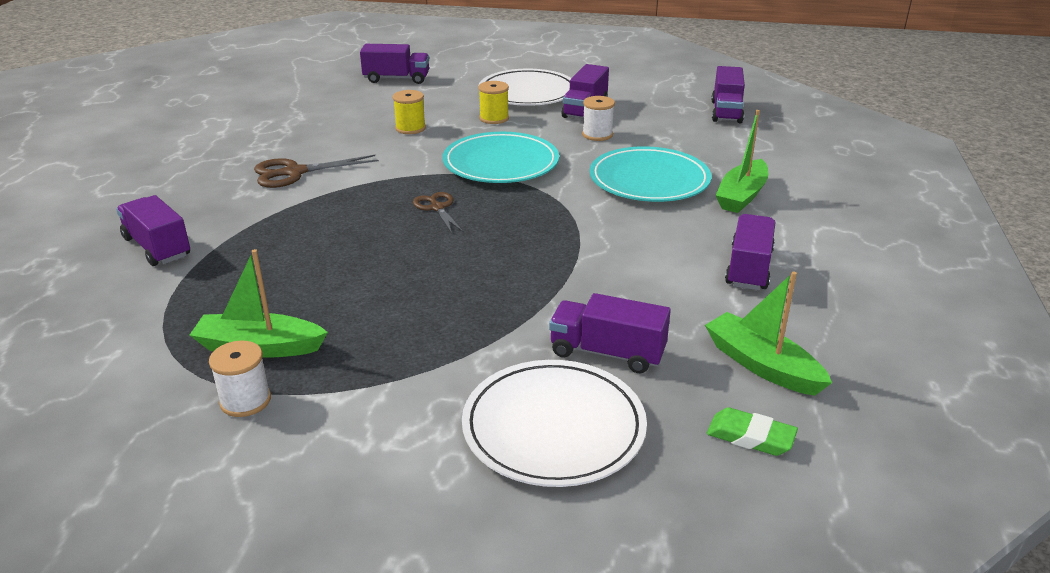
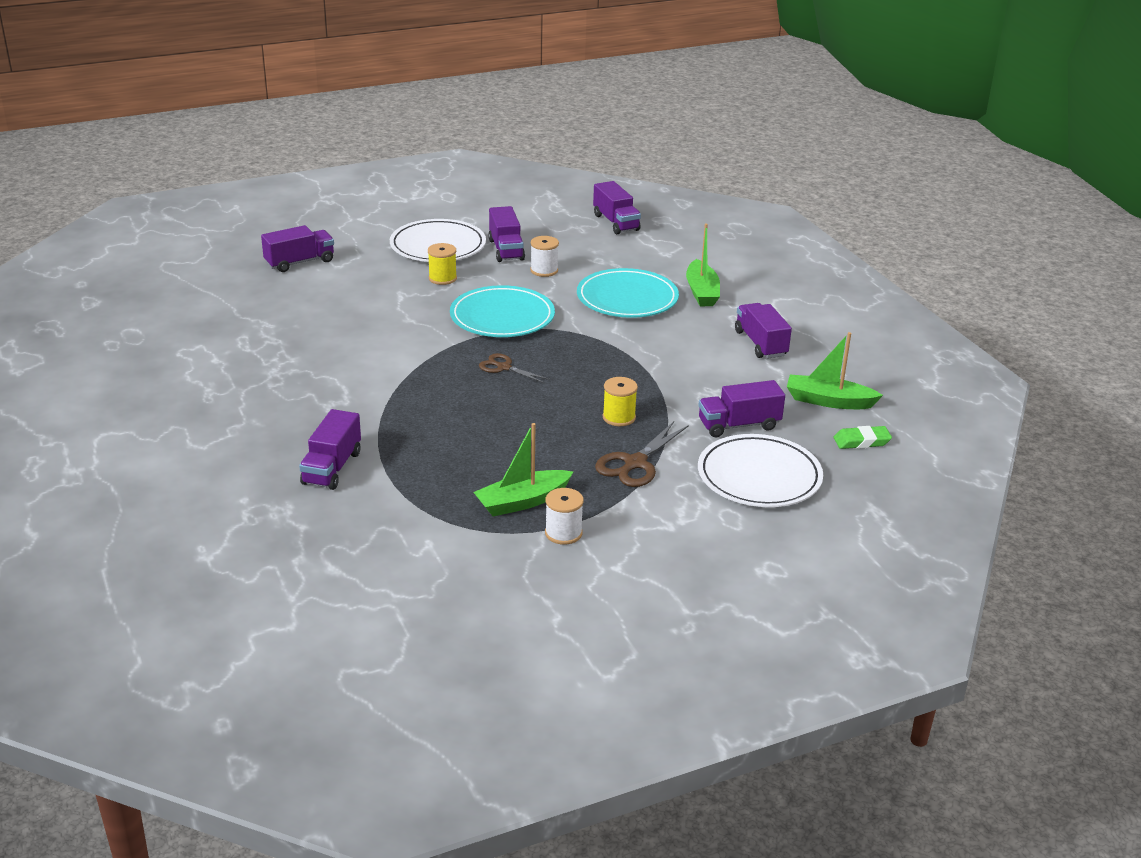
camera: 35 degrees left, 0 degrees up
(157, 247) = (332, 468): purple truck -> purple truck turned 90 degrees counterclockwise
(295, 172) = (346, 375): brown scissors -> brown scissors (635, 463)
(410, 128) = (385, 307): yellow spool -> yellow spool (619, 417)

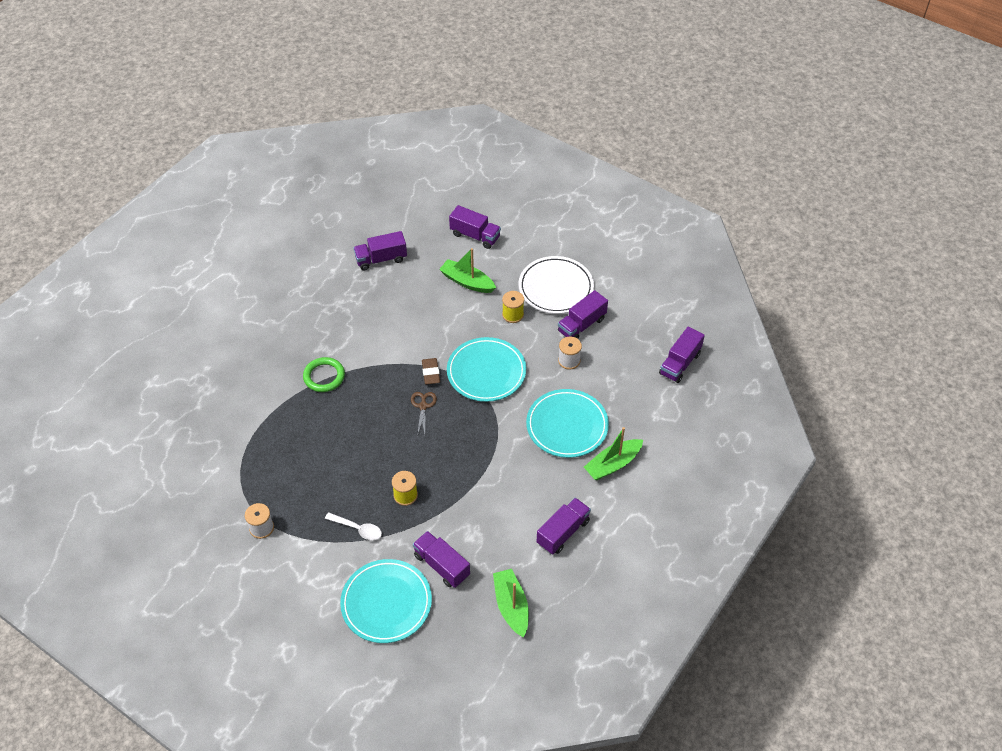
camera: 60 degrees right, 20 degrees up
(332, 468) = (259, 387): purple truck -> purple truck (381, 259)
(377, 416) = (324, 376): none -> green ring
(461, 348) = (431, 373): none -> brown eraser
(522, 502) = (281, 492): green boat -> green boat (467, 282)
(635, 463) = (358, 529): brown scissors -> white spoon
(759, 476) = (386, 603): white plate -> turquoise plate
(861, 441) = (470, 647): green eraser -> none

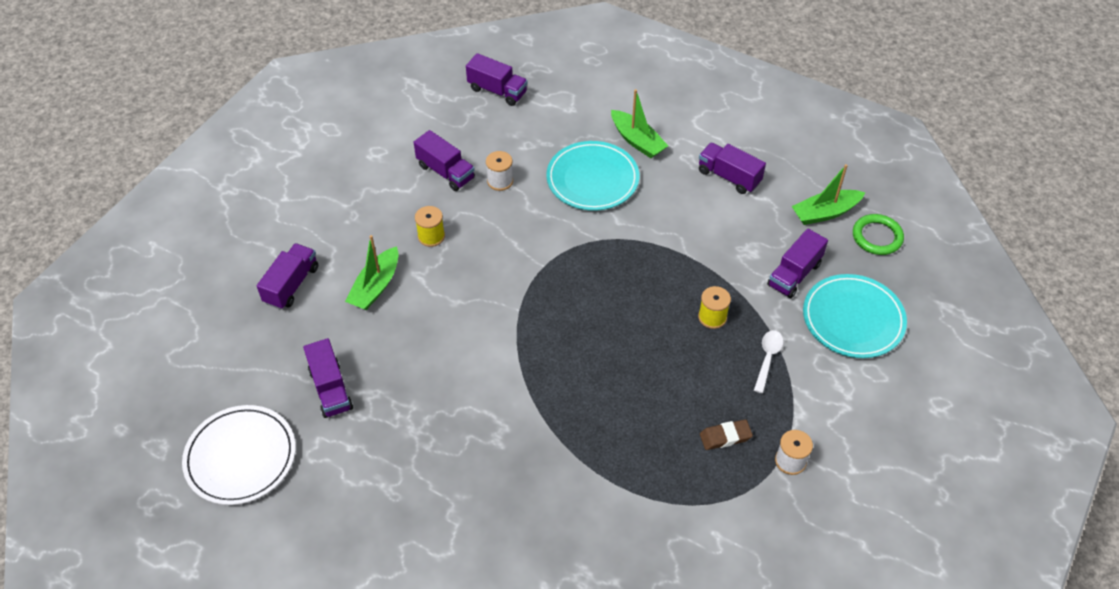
camera: 95 degrees left, 0 degrees up
(324, 376) = (546, 428): green ring -> green ring (877, 237)
(423, 406) = (582, 313): brown scissors -> none
(431, 373) = (529, 311): brown eraser -> brown eraser (725, 437)
(486, 372) = (523, 255): turquoise plate -> none
(555, 287) = (386, 198): white plate -> white plate (241, 457)

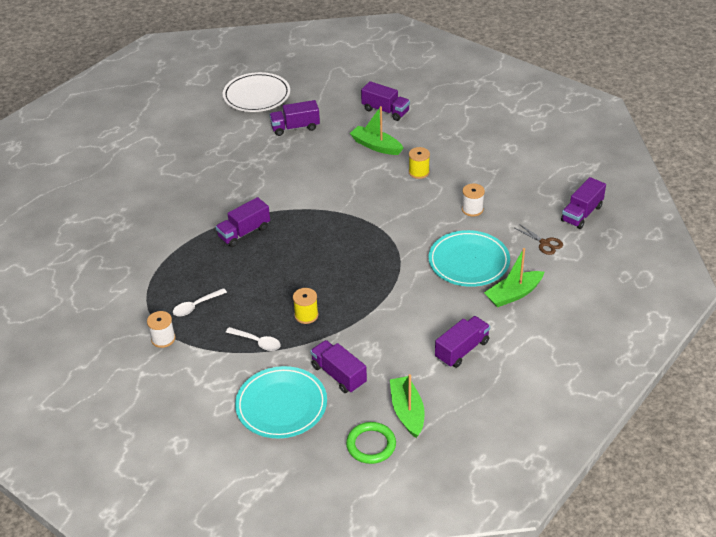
camera: 100 degrees right, 10 degrees down
(445, 172) = (485, 181): purple truck -> purple truck (244, 232)
(551, 119) = (544, 243): none -> brown scissors
(725, 437) = (196, 306): brown eraser -> white spoon

